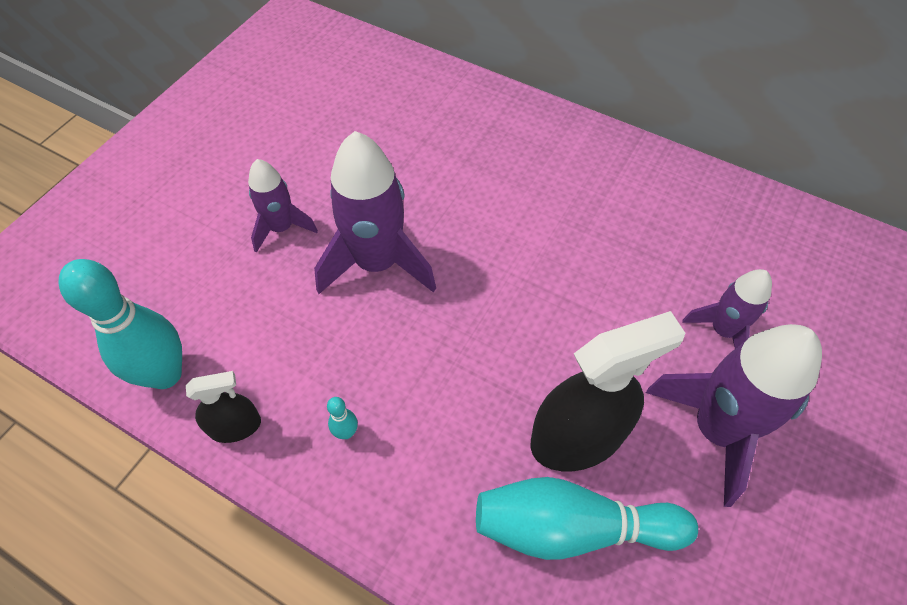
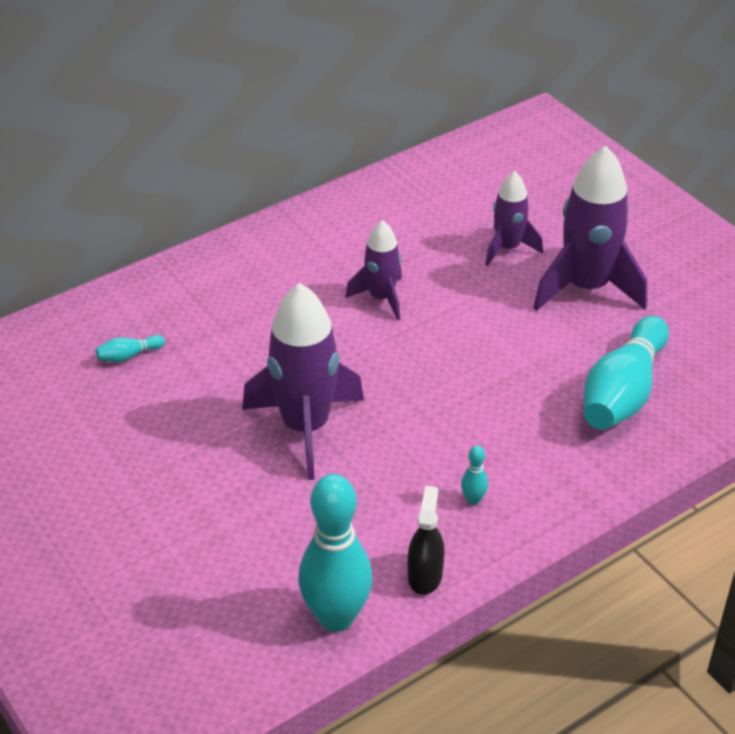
camera: 65 degrees left, 15 degrees down
(281, 228) = (212, 486): purple rocket -> purple rocket (381, 298)
(400, 118) = (129, 355): none -> turquoise bowling pin
(577, 437) = (553, 362): black spray bottle -> none

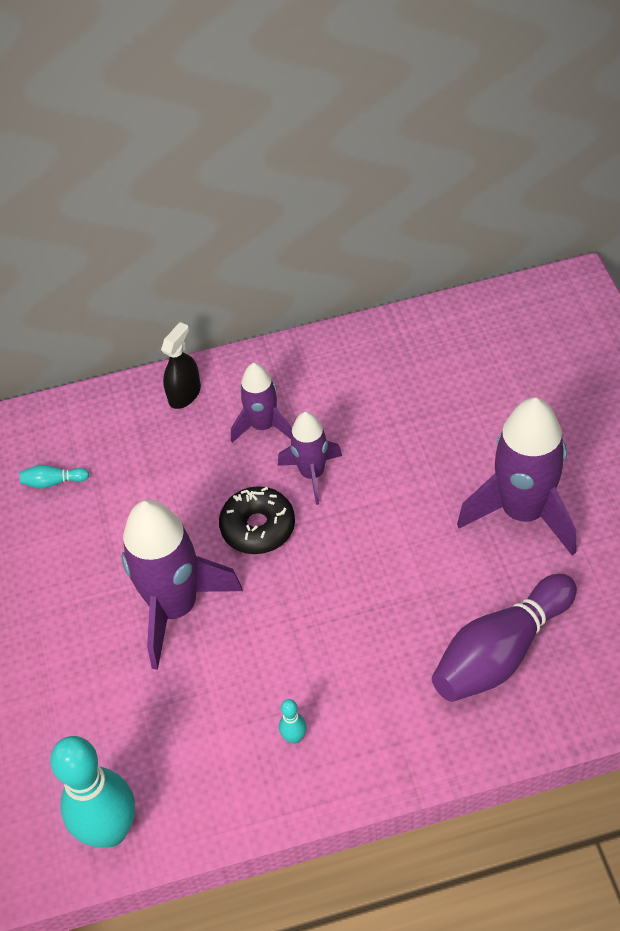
camera: 25 degrees right, 10 degrees up
(352, 348) = (258, 527): none -> black donut
(425, 575) = (210, 810): black spray bottle -> black spray bottle (184, 394)
(508, 248) = (464, 444): purple rocket -> purple rocket (263, 426)
(623, 392) = (501, 652): turquoise bowling pin -> purple bowling pin

